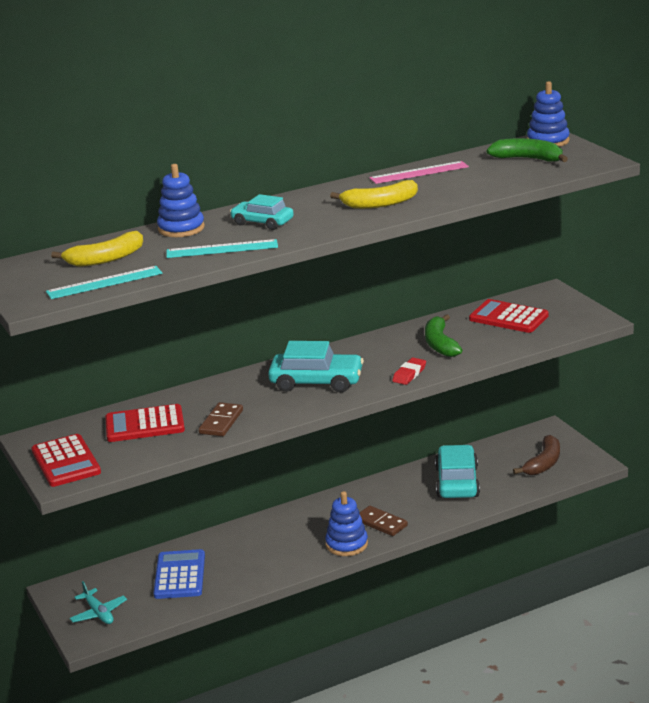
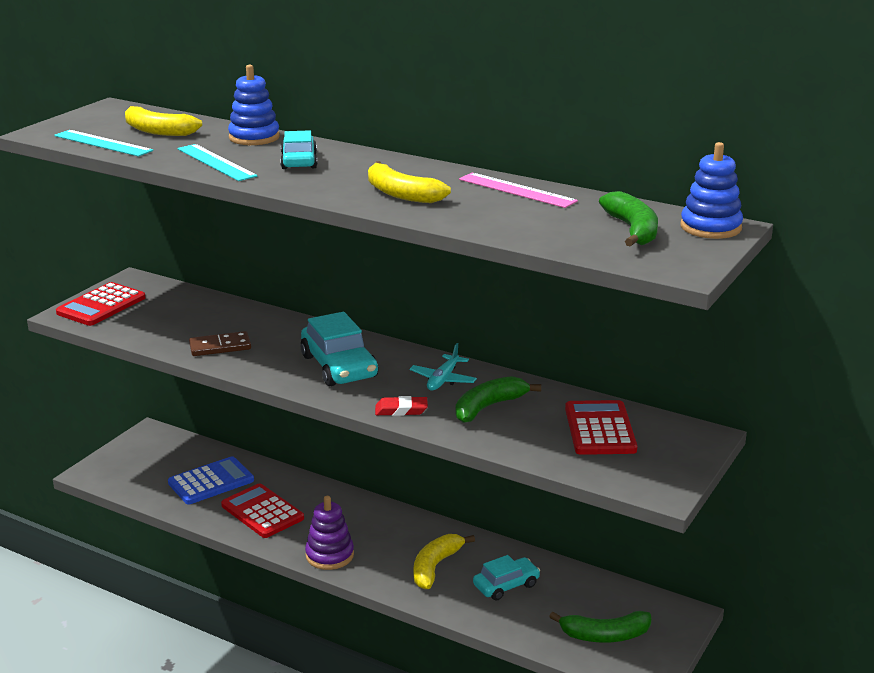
camera: 55 degrees right, 0 degrees up
(98, 613) = (129, 464): turquoise plane -> turquoise plane (443, 380)
(145, 425) = (189, 315): red calculator -> red calculator (262, 512)
(346, 544) = (329, 555): blue stacking toy -> purple stacking toy
(381, 523) = (384, 563): brown domino -> none
(407, 503) = (435, 567): none -> yellow banana
(457, 482) = (506, 585): turquoise car -> turquoise car, size x0.63
(543, 463) = (605, 635): brown banana -> green banana

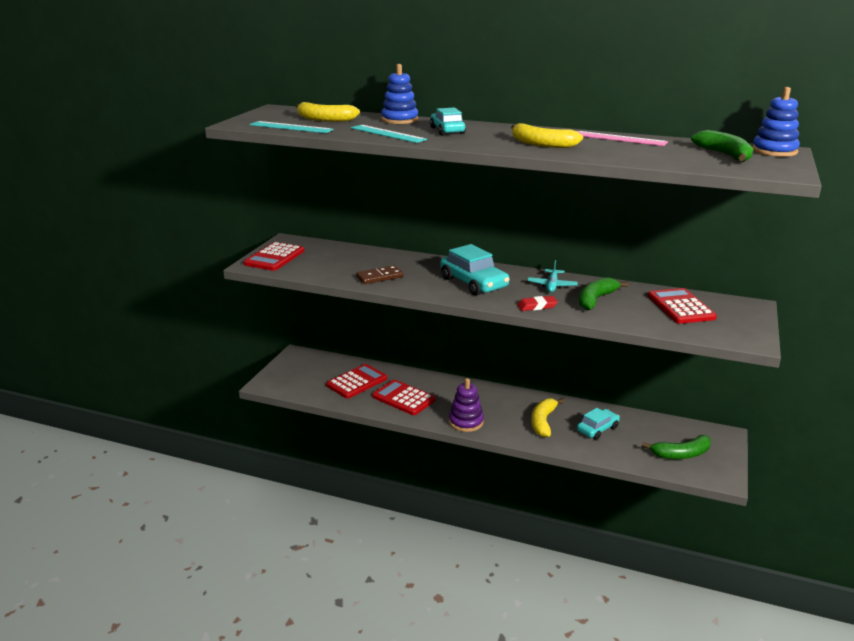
camera: 10 degrees left, 0 degrees up
(211, 482) = (357, 382): blue calculator -> red calculator

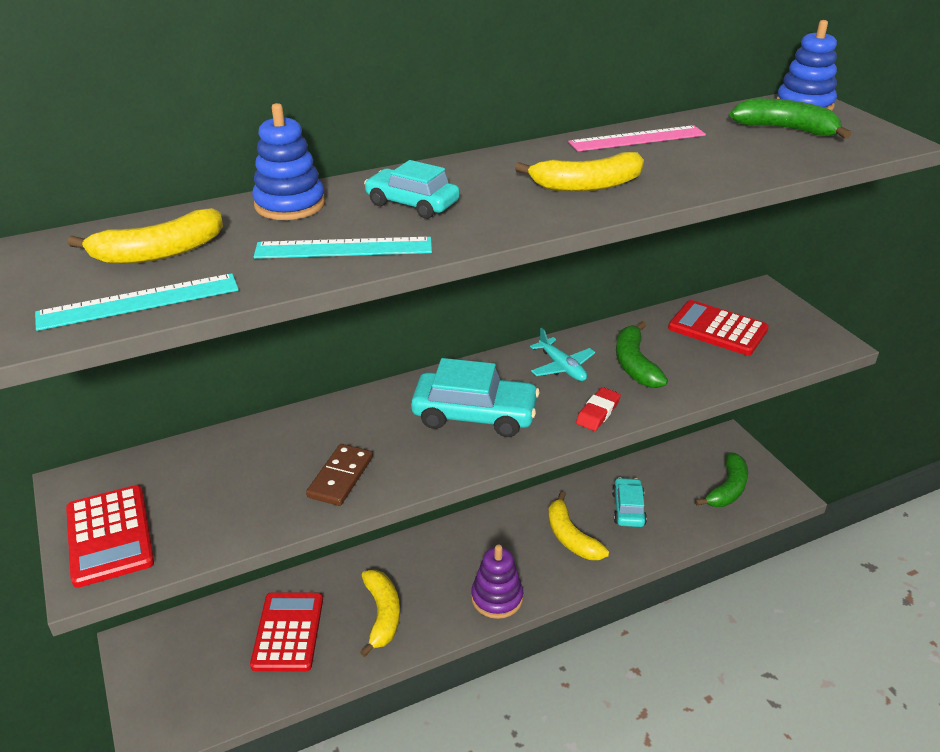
camera: 45 degrees left, 10 degrees up
(403, 398) = (382, 615): red calculator -> yellow banana

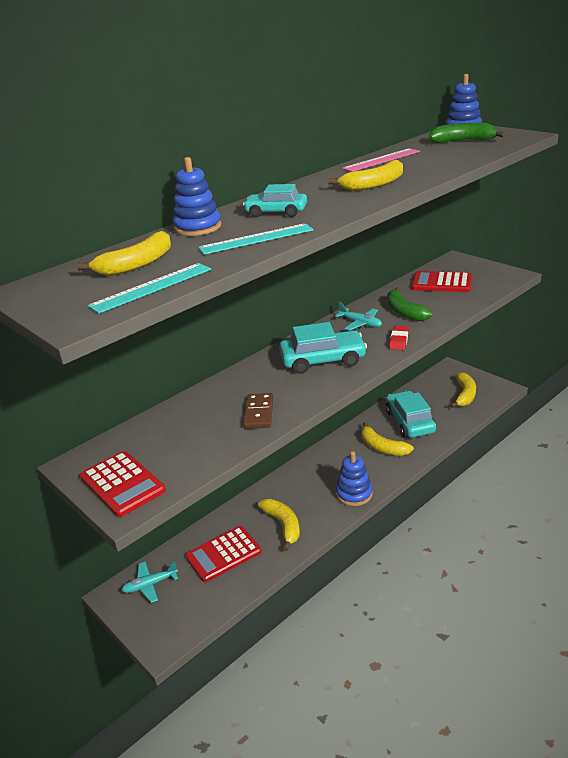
camera: 15 degrees left, 5 degrees down
(180, 645) = (150, 585): none -> turquoise plane
(288, 632) = (223, 554): red calculator -> red calculator turned 105 degrees counterclockwise
(497, 598) = (354, 494): purple stacking toy -> blue stacking toy
(628, 509) = (409, 422): turquoise car -> turquoise car, size x1.59
(727, 489) = (464, 395): green banana -> yellow banana

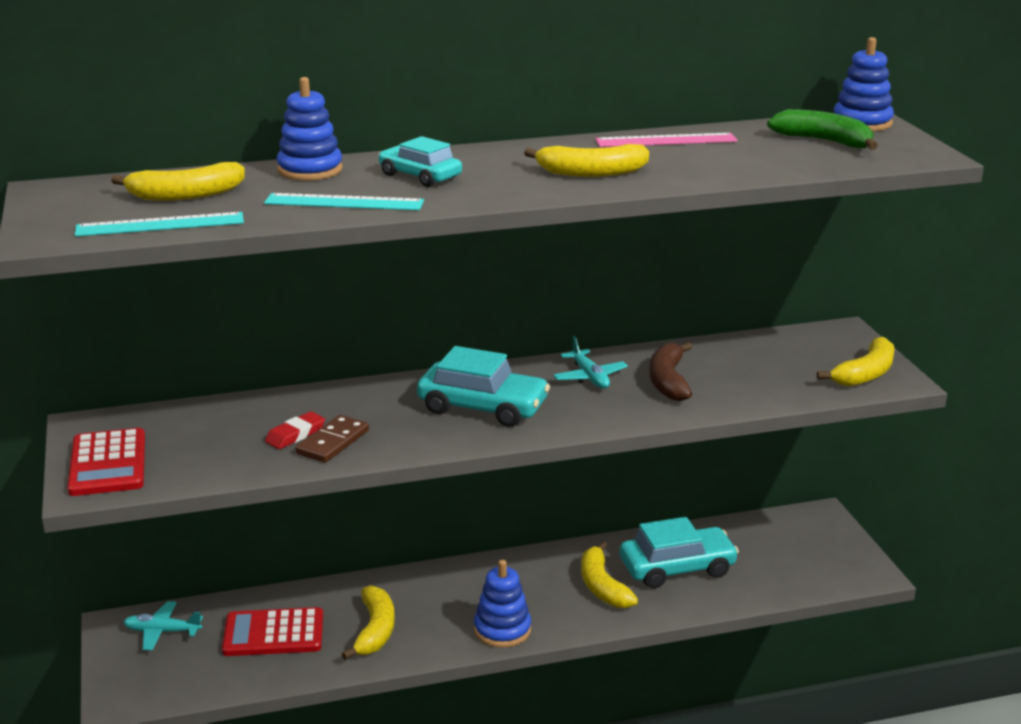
camera: 25 degrees right, 5 degrees down
(399, 340) = (610, 416): red eraser -> red eraser (295, 435)
(404, 312) = (668, 381): green banana -> brown banana
(409, 422) = (677, 568): turquoise car -> turquoise car turned 60 degrees clockwise
(442, 283) = (774, 359): red calculator -> none
(464, 395) = (801, 562): yellow banana -> yellow banana (865, 374)

